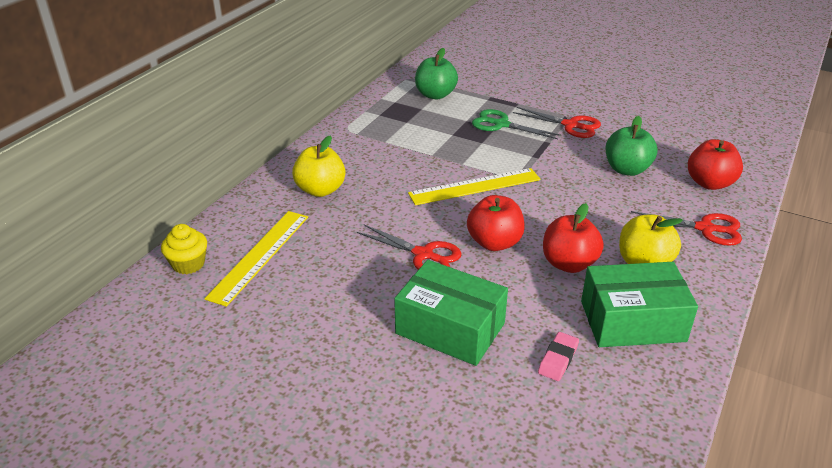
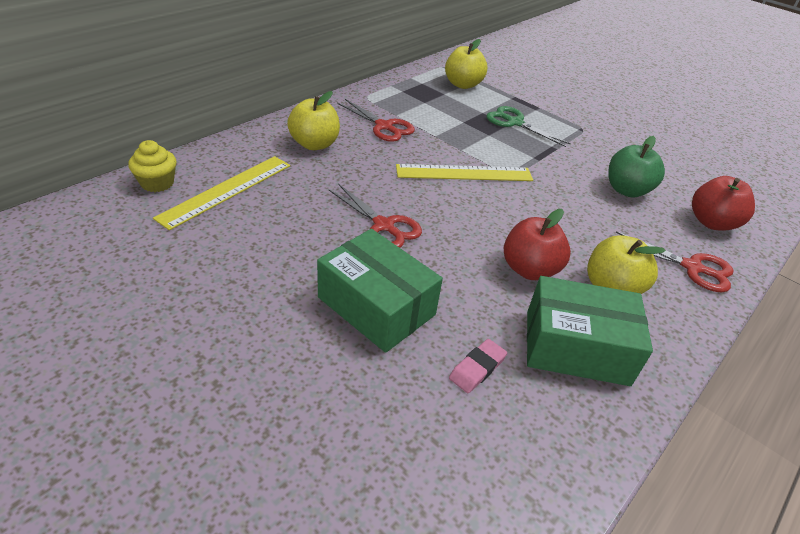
camera: 10 degrees right, 5 degrees up
(435, 95) = (463, 84): green apple -> yellow apple
(494, 243) = (460, 231): red apple -> none
(570, 125) = (584, 137): red scissors -> red scissors (384, 126)

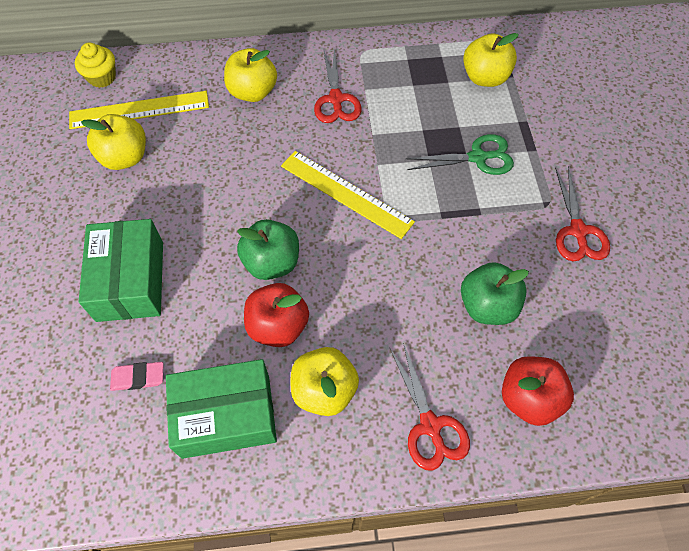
camera: 45 degrees right, 20 degrees up
(255, 226) = (125, 157): none -> yellow apple
(383, 226) = (214, 211): red scissors -> red scissors (578, 231)
(471, 235) = (272, 262): none -> green apple
(515, 123) = (477, 157): green scissors -> green scissors turned 90 degrees clockwise
(576, 347) = (226, 415): green box -> green box turned 60 degrees counterclockwise

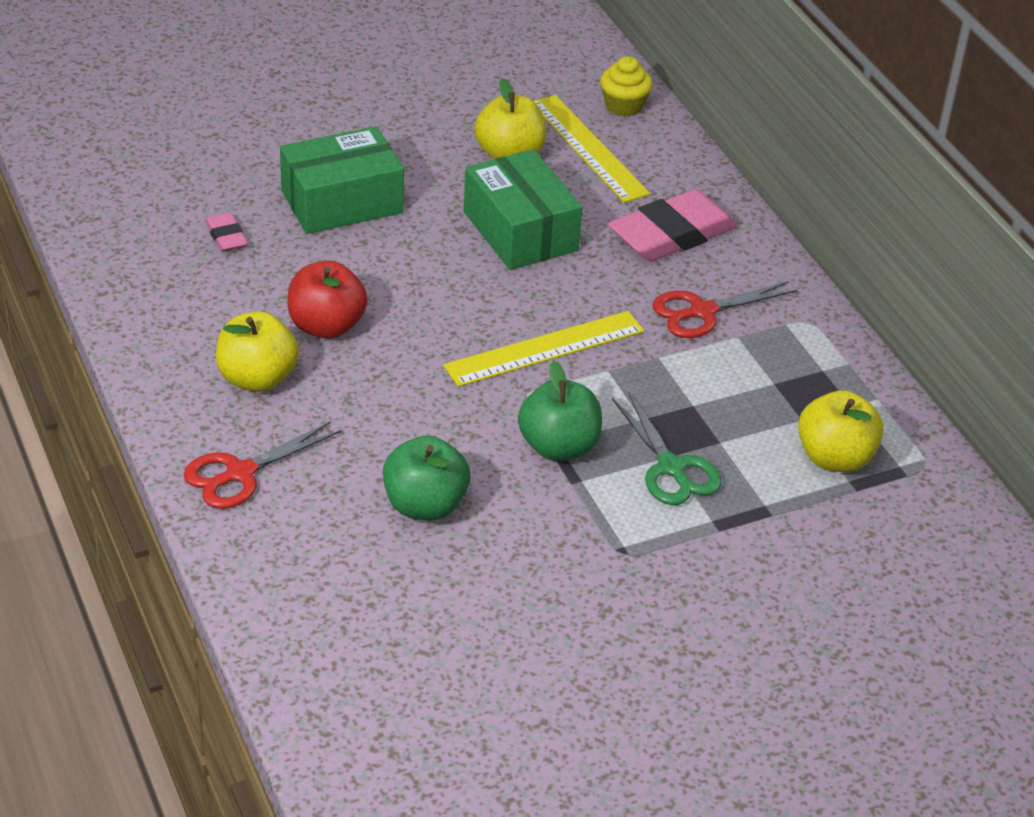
camera: 70 degrees right, 20 degrees down
(226, 415) = (203, 309): green box -> green box (520, 231)
(252, 92) = (671, 234): yellow apple -> pink eraser
(272, 262) = (411, 304): green apple -> green apple (558, 447)
(346, 193) = (545, 349): yellow ruler -> yellow ruler turned 45 degrees clockwise
(529, 398) = (304, 558): red apple -> none
(578, 231) = (588, 588): red scissors -> none

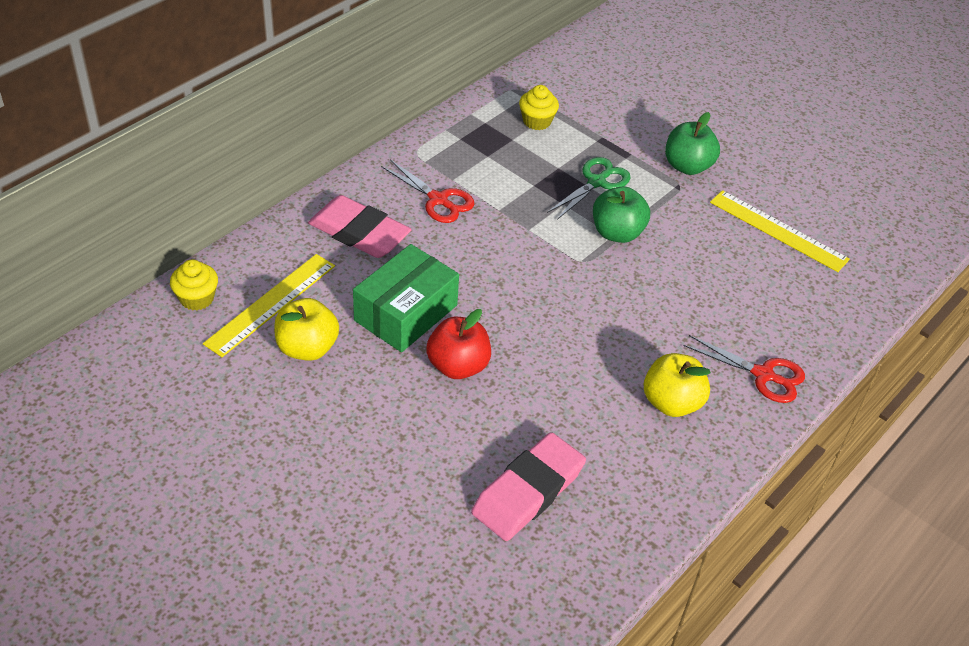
camera: 115 degrees left, 5 degrees up
(226, 236) = (528, 491): pink eraser -> pink eraser, size x2.10
(326, 326) = (590, 385): red apple -> red apple (458, 366)
(342, 202) = (434, 432): green box -> none
(425, 505) = (714, 277): green apple -> green apple (687, 166)
(545, 349) = (530, 263): yellow ruler -> yellow ruler (778, 230)
(834, 458) = (537, 121): yellow apple -> yellow cupcake

